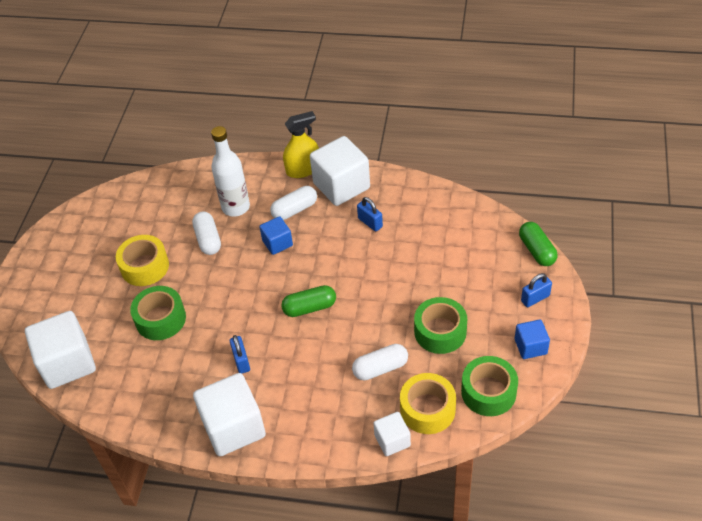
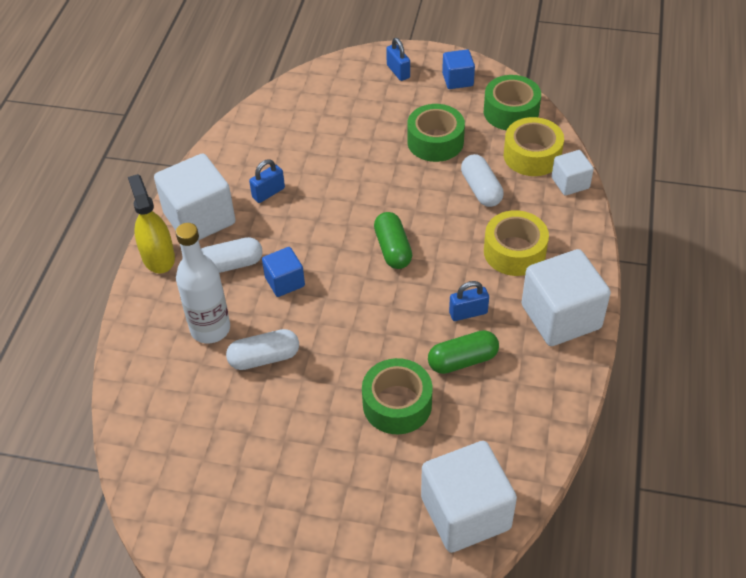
camera: 90 degrees left, 0 degrees up
(145, 267) = (301, 432): yellow tape -> yellow tape (514, 252)
(294, 210) = (230, 265): white capsule -> white capsule turned 75 degrees counterclockwise
(537, 250) = (335, 65): green capsule -> green capsule (462, 360)

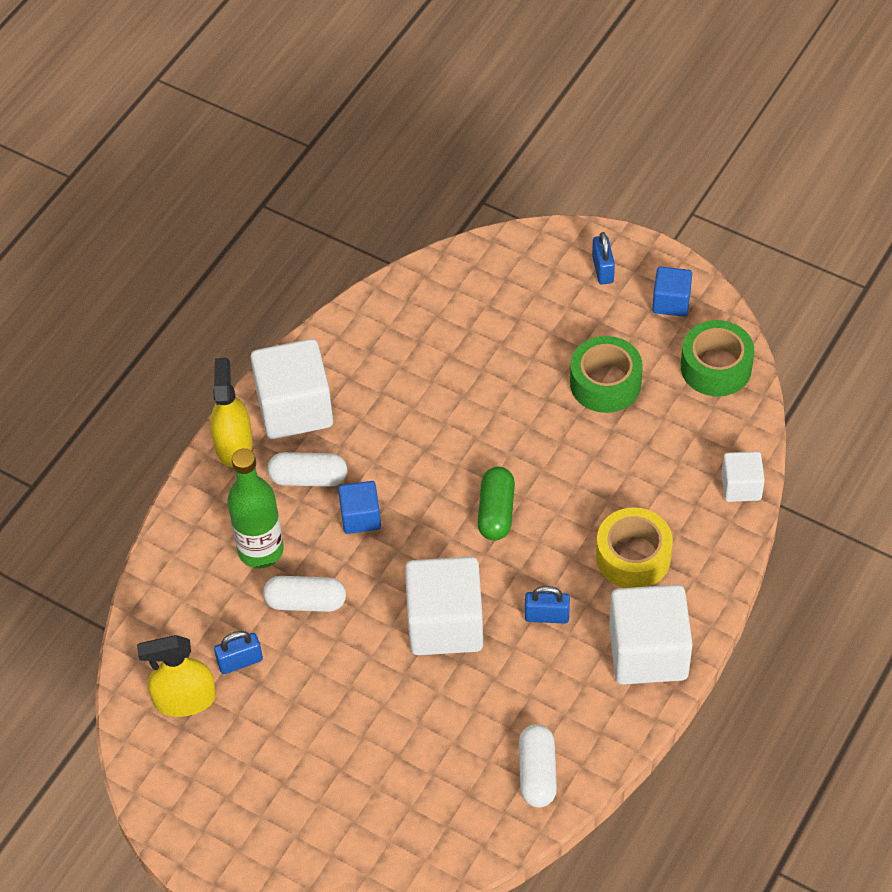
camera: 20 degrees right, 5 degrees up
(187, 468) = (185, 699): none -> yellow spray bottle
(210, 329) = (260, 550): white bottle -> green bottle
(268, 193) = (383, 397): blue padlock -> blue padlock (240, 661)
(397, 404) = (425, 698): green tape -> none
(462, 360) = (516, 670): green capsule -> none
(465, 513) = (446, 837): white cube -> white cube (445, 624)
(481, 189) = (631, 464): white capsule -> white capsule (537, 773)
(532, 155) = (713, 436): yellow tape -> none

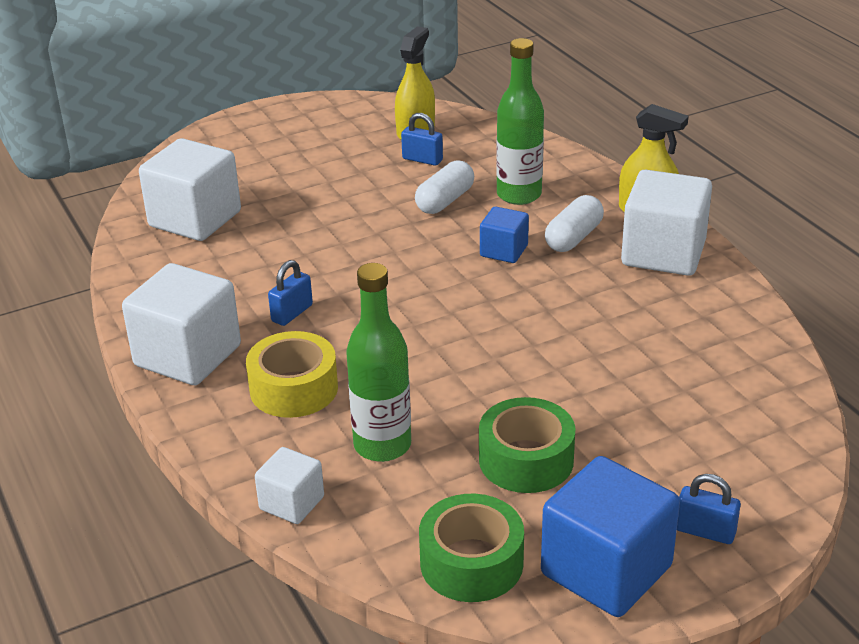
camera: 120 degrees right, 20 degrees down
(240, 661) = (422, 159): blue padlock -> blue padlock turned 75 degrees counterclockwise
(445, 624) = (347, 258): white cube -> white cube (195, 219)
(496, 512) = (433, 325): green capsule -> none
(537, 773) = (160, 256): white capsule -> none
(651, 468) = (382, 445): none -> green bottle
(671, 302) = (606, 570): blue cube -> blue cube, size x1.88

